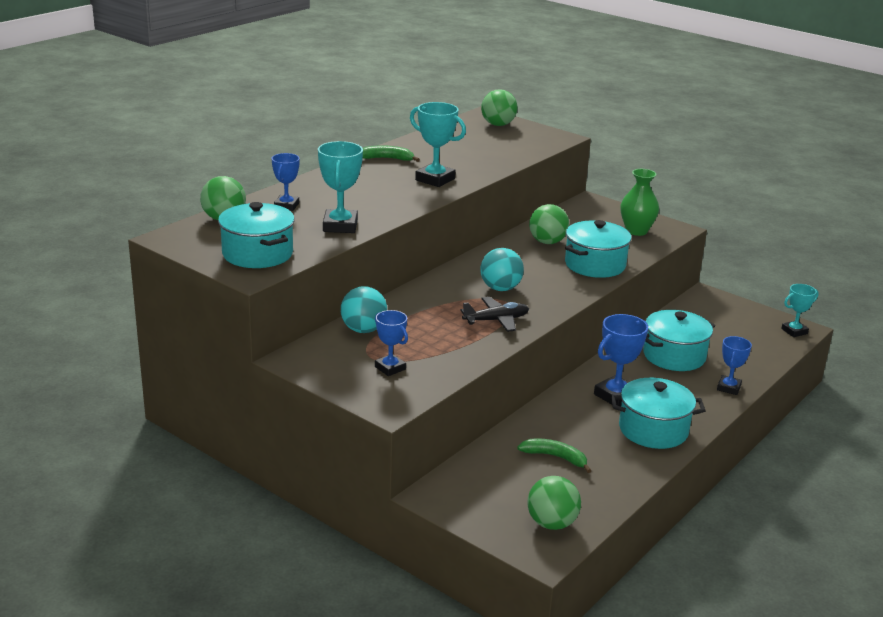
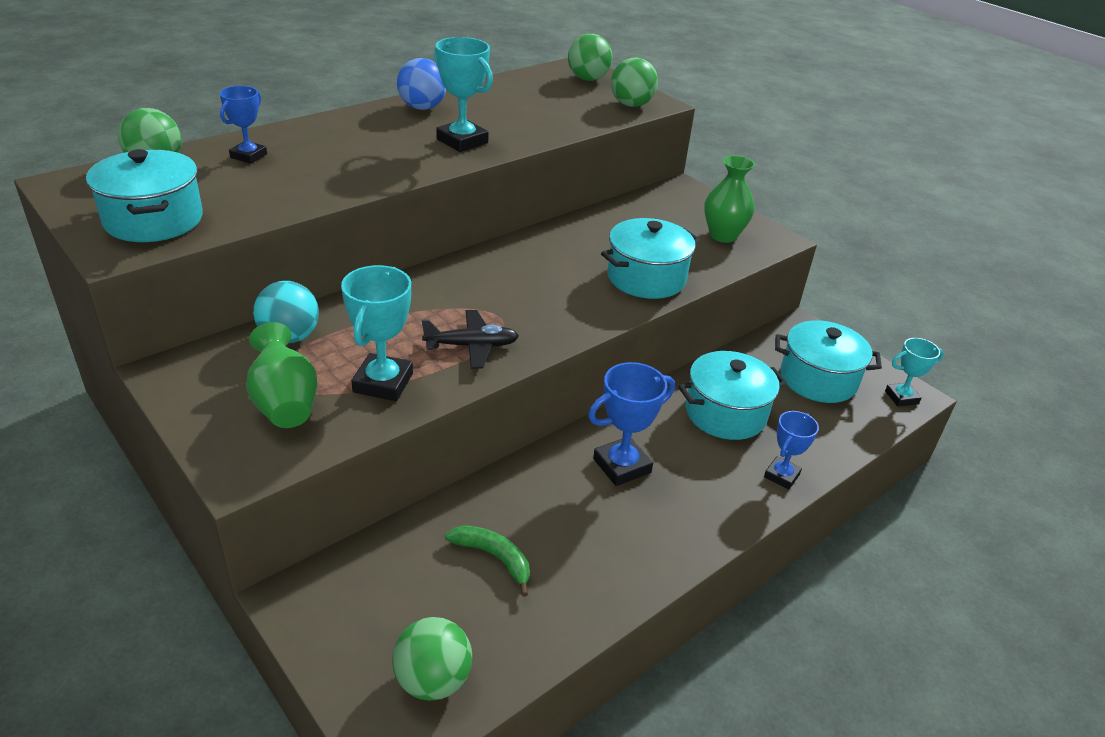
camera: 10 degrees right, 10 degrees up
(340, 226) = (293, 192): turquoise trophy -> turquoise trophy (383, 383)
(387, 159) = (422, 107): green banana -> blue ball
(390, 368) = (285, 404): blue trophy -> green vase
(500, 288) = (504, 297): turquoise ball -> none
(547, 242) = (600, 237): green ball -> green ball (631, 105)
(653, 430) = (650, 531): turquoise pot -> turquoise pot (818, 379)

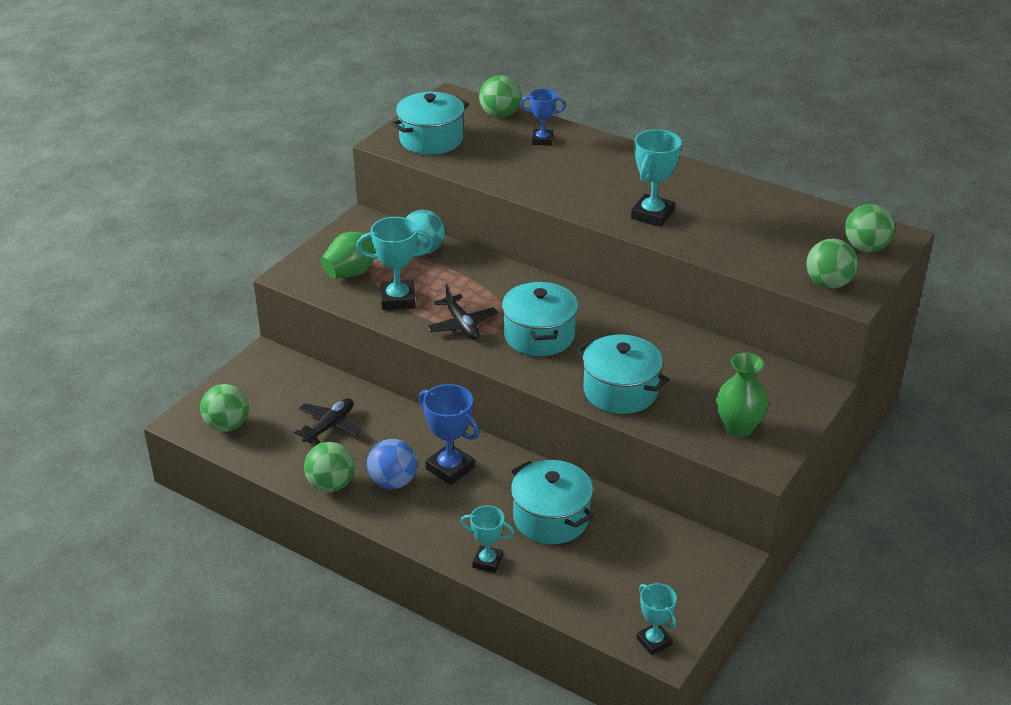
camera: 75 degrees right, 0 degrees up
(422, 107) = (698, 181): blue ball -> blue ball (393, 482)
(494, 558) = (329, 426): green banana -> black plane
(613, 582) = (331, 485): none -> green ball
(781, 476) = (487, 562): blue trophy -> turquoise trophy
(818, 379) = (644, 576): turquoise pot -> turquoise pot (539, 335)

